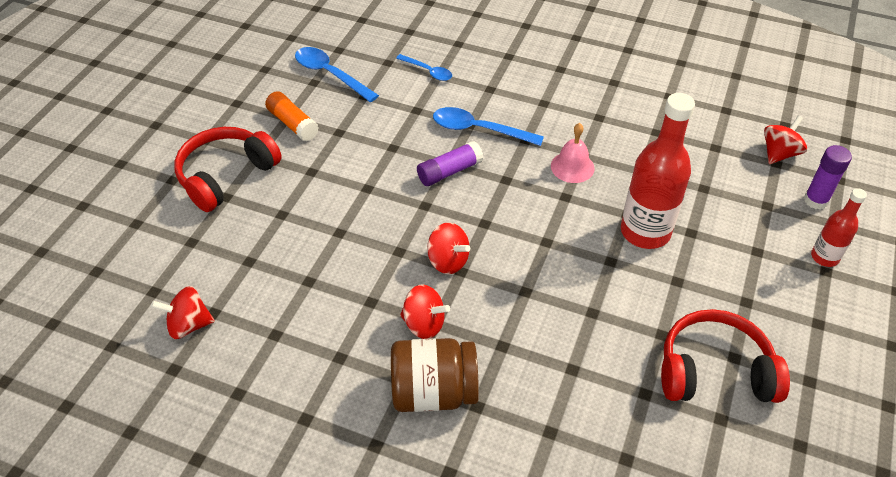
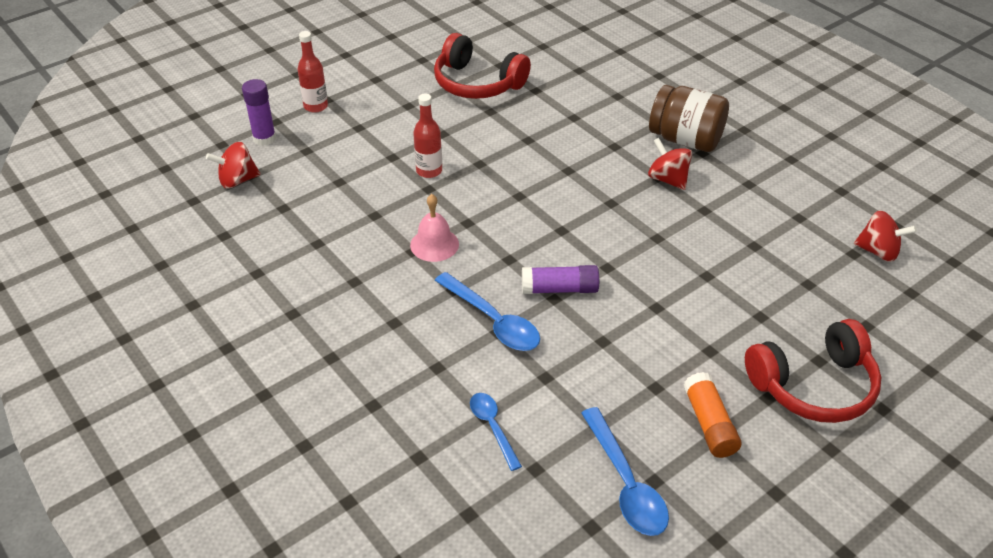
camera: 150 degrees left, 5 degrees down
(448, 261) = (617, 213): red spinning top -> none
(645, 232) = (429, 171): red bottle -> red bottle, size x0.54

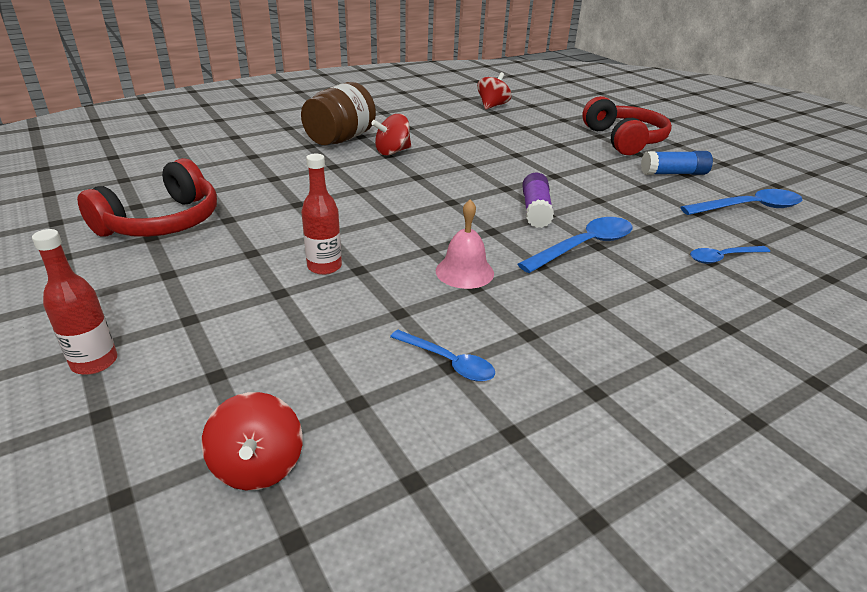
camera: 85 degrees left, 10 degrees down
(264, 138) = (146, 429): purple glue stick -> none
(320, 242) = (449, 362): none -> blue spoon
(709, 424) = (674, 173): orange glue stick -> blue glue stick

